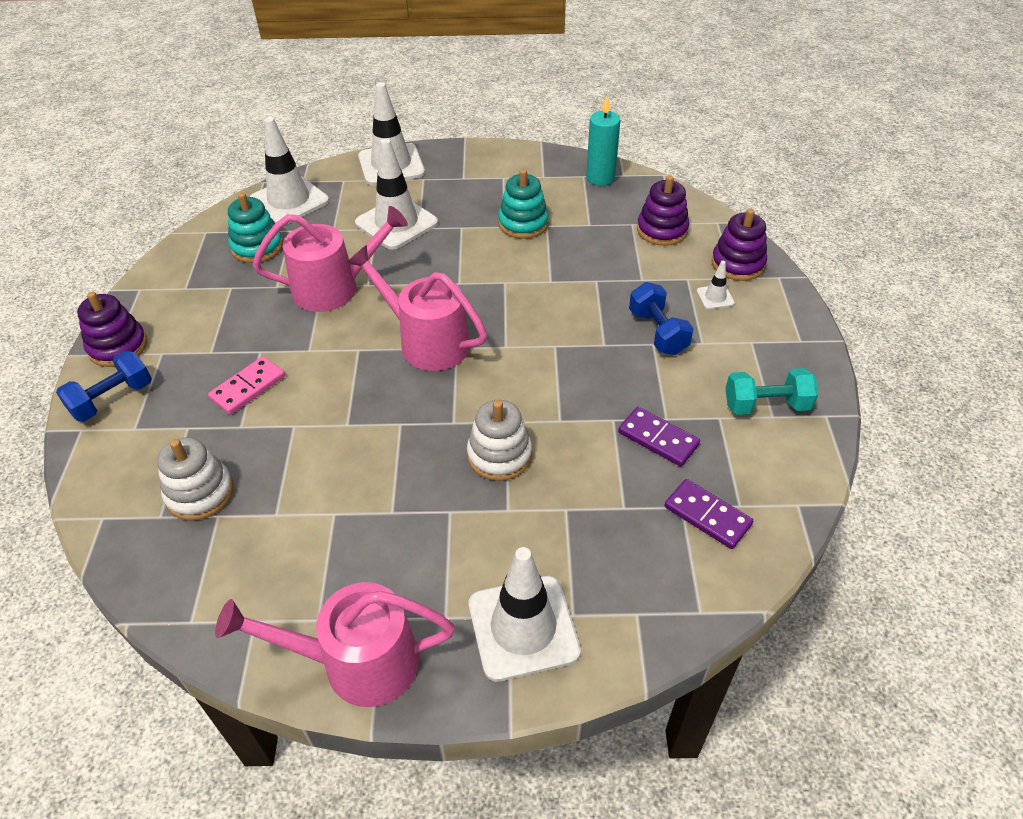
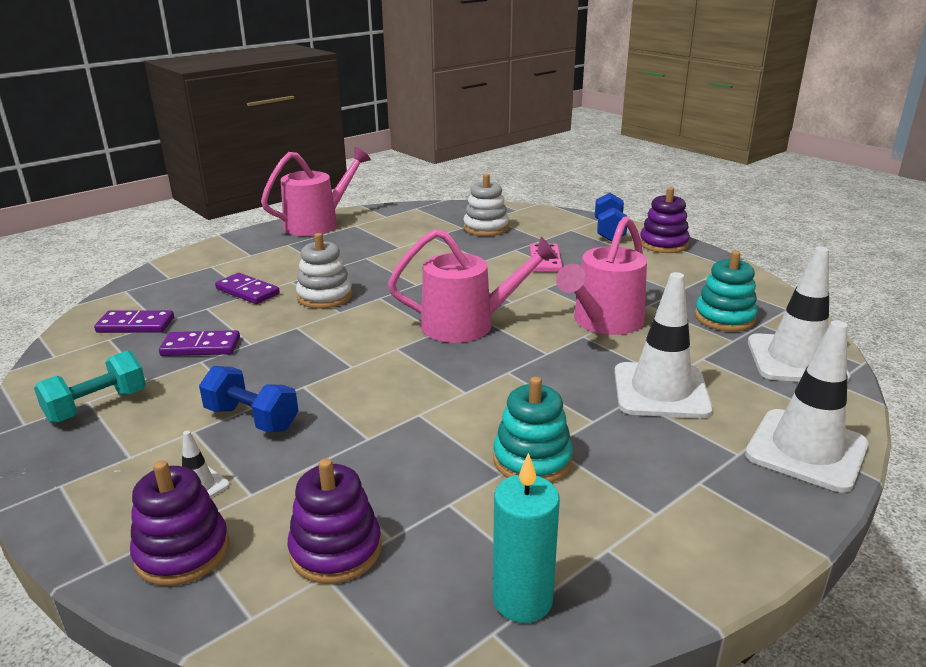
camera: 140 degrees right, 20 degrees down
(523, 627) = (238, 254): white traffic cone -> none
(566, 515) = (247, 291): none -> purple domino

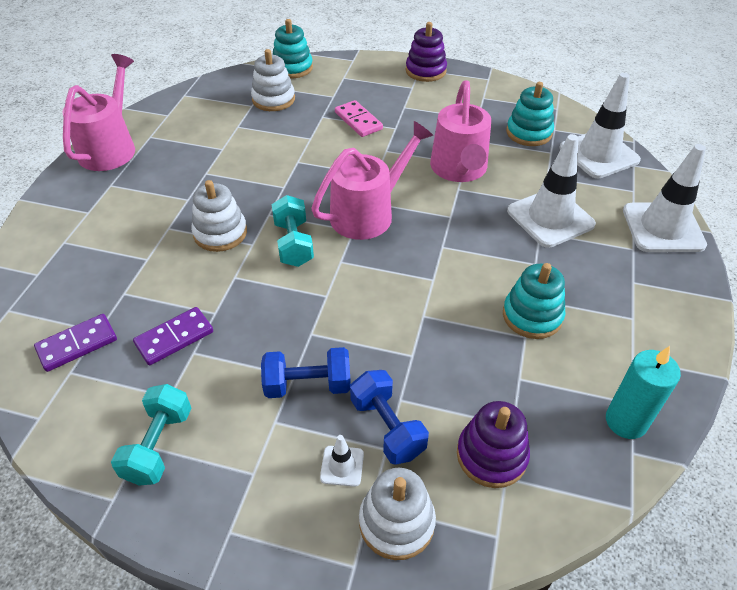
camera: 35 degrees left, 20 degrees up
(182, 552) = (396, 522): purple stacking toy -> white stacking toy
(247, 291) = (141, 257): purple domino -> none
(373, 322) = (293, 243): none -> turquoise dumbbell
(531, 212) = (292, 68): none -> turquoise stacking toy
(609, 231) = (374, 69): blue dumbbell -> blue dumbbell (387, 427)

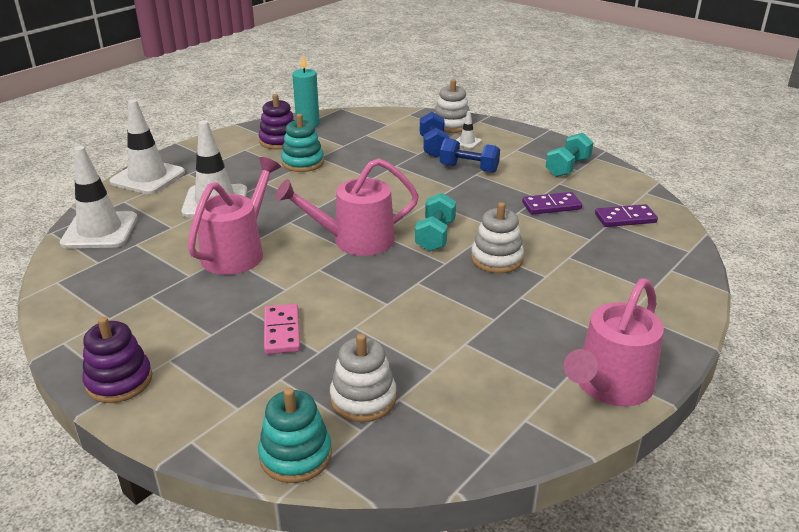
camera: 155 degrees left, 15 degrees down
(491, 455) = (387, 130): purple stacking toy -> purple stacking toy (279, 141)
(529, 133) = (126, 265): turquoise stacking toy -> none

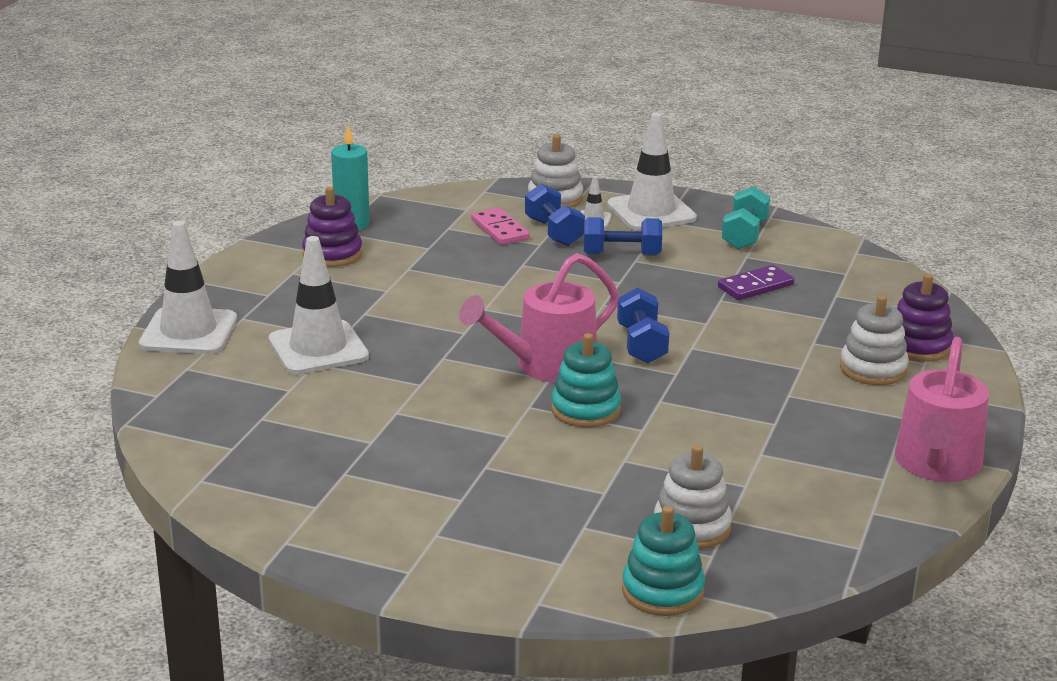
camera: 20 degrees left, 5 degrees down
(100, 231) = (193, 411): white traffic cone -> white traffic cone (651, 212)
(119, 381) = (398, 566): purple stacking toy -> purple stacking toy (918, 346)
(238, 252) = (408, 404): pink watering can -> none
(282, 331) = (544, 480): pink domino -> pink domino (500, 230)
(303, 163) = (393, 279): turquoise stacking toy -> turquoise stacking toy (585, 410)
(435, 236) = (641, 344): turquoise dumbbell -> blue dumbbell
(496, 259) = (733, 359): white stacking toy -> white stacking toy (873, 369)
(625, 218) = (850, 287): purple domino -> none

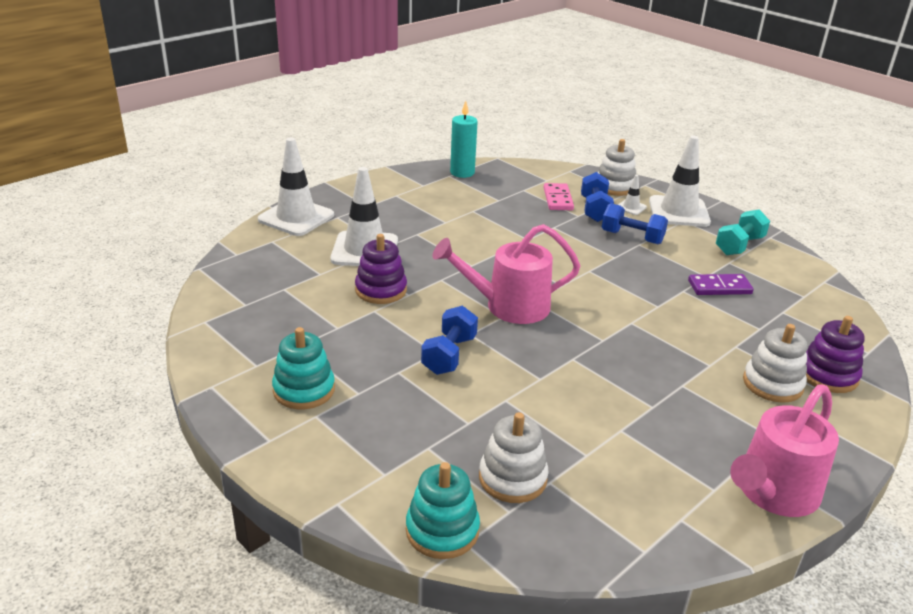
camera: 25 degrees right, 5 degrees up
(332, 254) = (432, 189): purple stacking toy -> purple stacking toy (381, 290)
(585, 410) = (509, 349): turquoise stacking toy -> turquoise stacking toy (304, 390)
(641, 344) = (593, 309): blue dumbbell -> blue dumbbell (449, 355)

